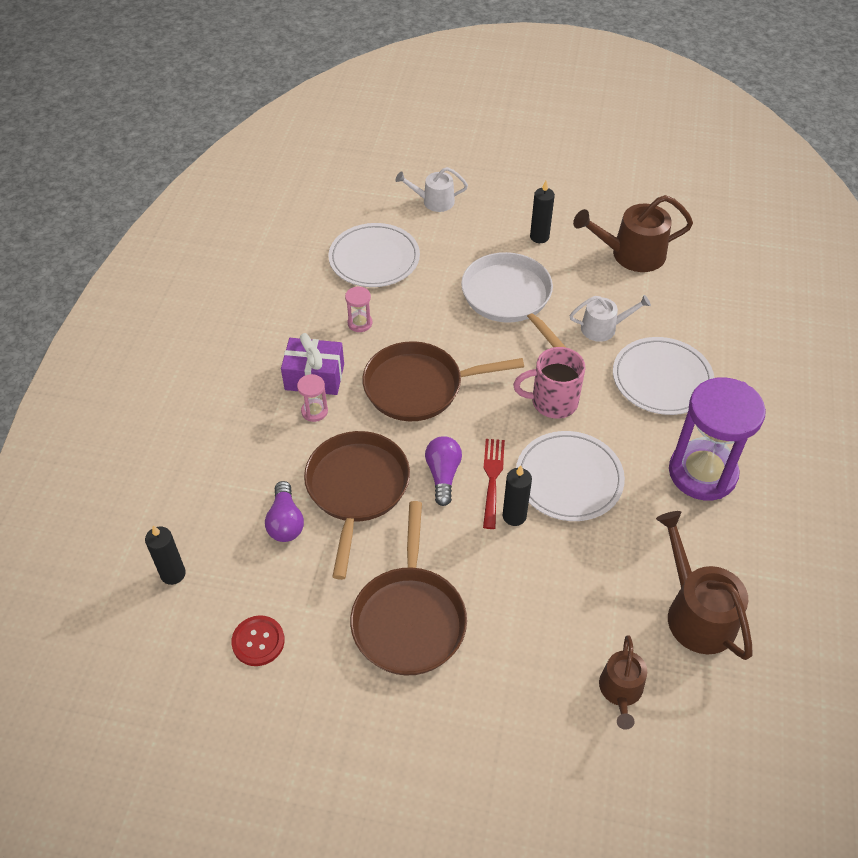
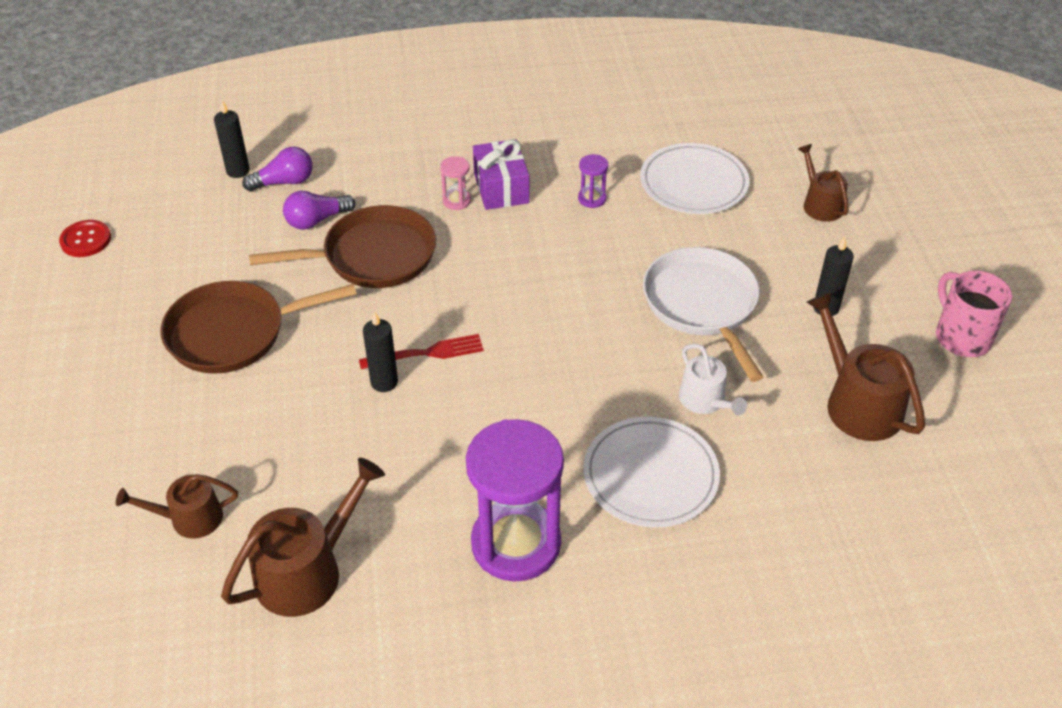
camera: 70 degrees right, 5 degrees down
(258, 641) = (183, 241): red button -> red button (86, 240)
(360, 323) = (592, 199): pink hourglass -> purple hourglass
(419, 387) = (526, 265): brown pan -> none
(434, 201) = (820, 204): white watering can -> brown watering can
(443, 475) = (416, 313): purple light bulb -> purple light bulb (284, 182)
(509, 298) = (702, 305): white pan -> white pan turned 60 degrees counterclockwise
(552, 402) = (560, 378): pink mug -> pink mug (961, 336)
(569, 479) = (453, 417): white plate -> none

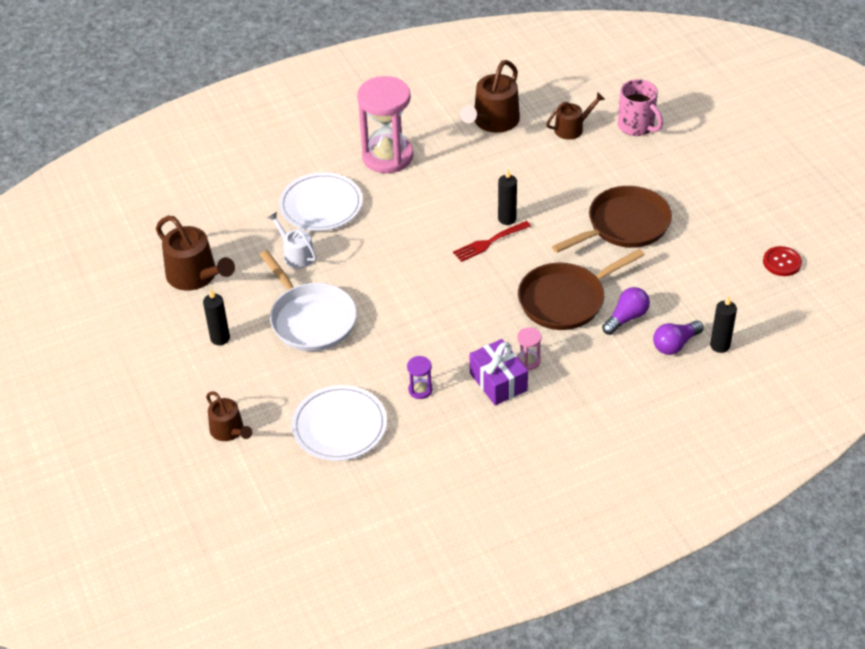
camera: 165 degrees right, 0 degrees up
(516, 544) = (387, 156): purple hourglass -> pink hourglass
(961, 336) = (121, 339): pink mug -> pink mug (637, 126)

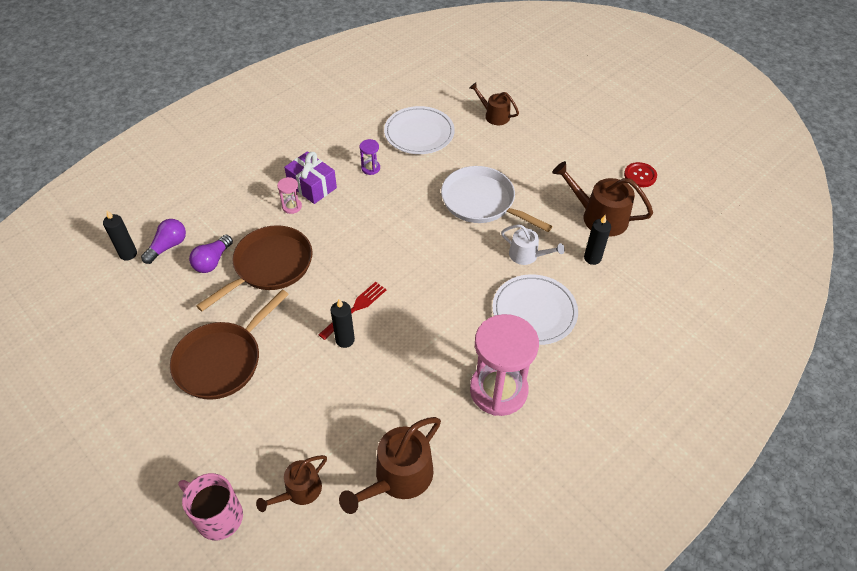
camera: 160 degrees right, 5 degrees up
(220, 338) = (543, 172): black candle -> black candle (592, 258)
(493, 121) = (398, 477): brown watering can -> brown watering can turned 150 degrees counterclockwise
(782, 262) = (57, 354): red button -> red button (640, 176)

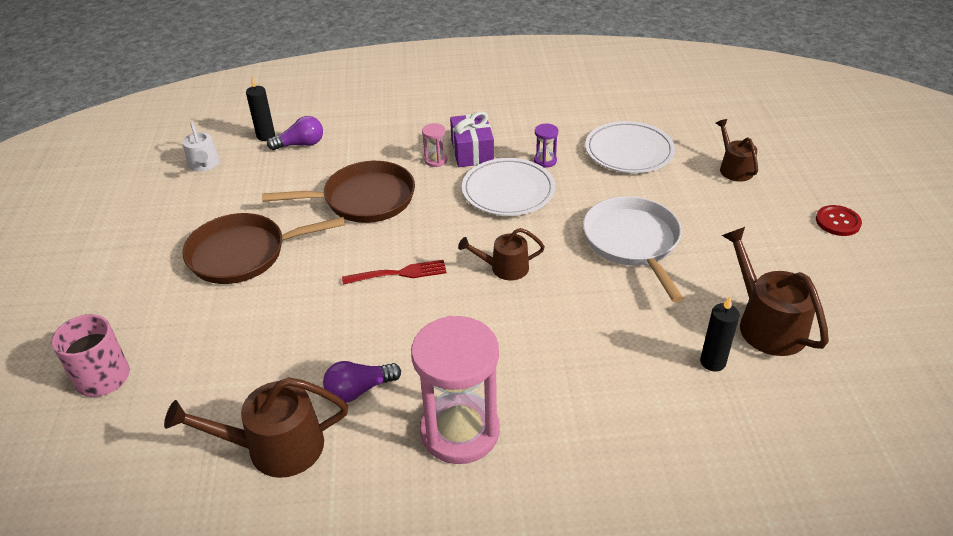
camera: 40 degrees right, 10 degrees down
(212, 261) = (322, 172): purple light bulb -> purple light bulb (359, 390)
(299, 491) = (183, 399): brown watering can -> brown watering can (504, 268)
(345, 340) = (361, 295): black candle -> none
(527, 255) = (632, 318): white watering can -> white watering can (204, 164)
(534, 312) = (582, 378): white plate -> white plate (508, 191)
(640, 176) = (871, 307): red button -> red button (837, 222)

